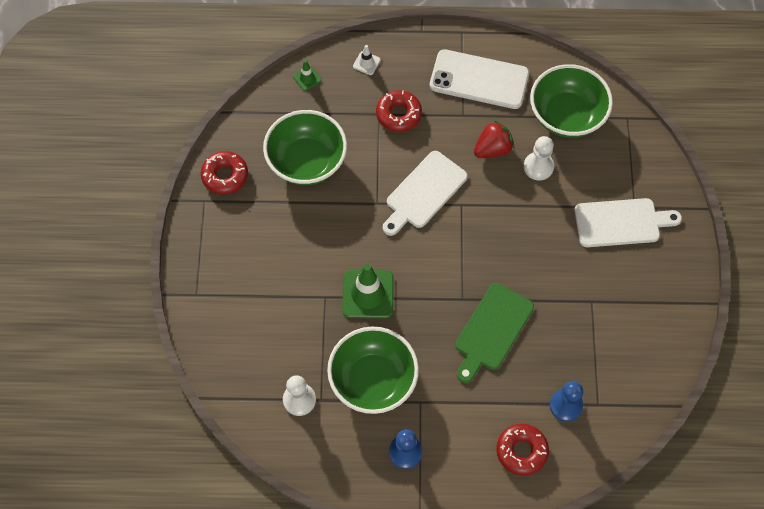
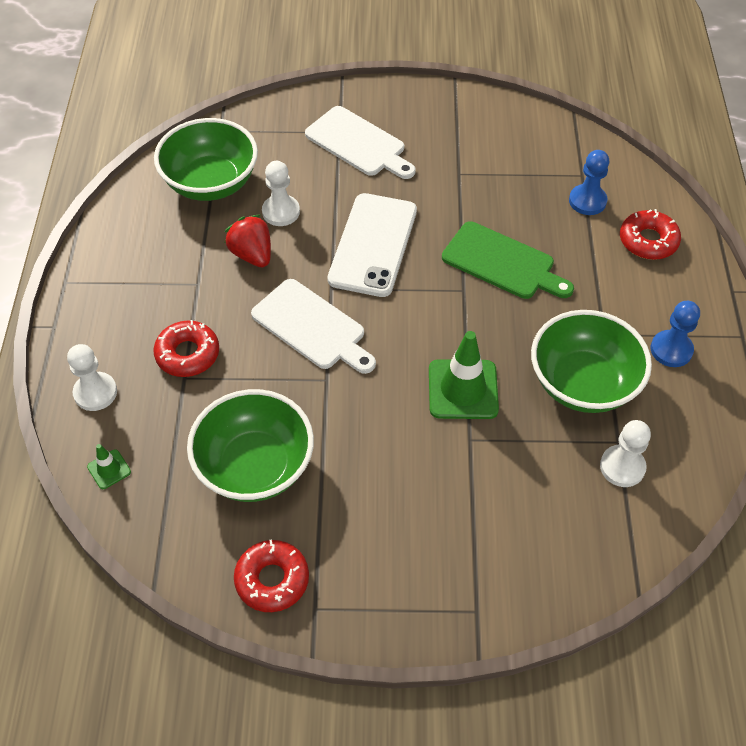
camera: 90 degrees left, 10 degrees down
(366, 63) = (95, 392): white traffic cone -> white pawn
(479, 80) = (145, 265): white phone -> white phone (373, 245)
(621, 222) = (358, 143): white cutting board -> white cutting board turned 135 degrees clockwise

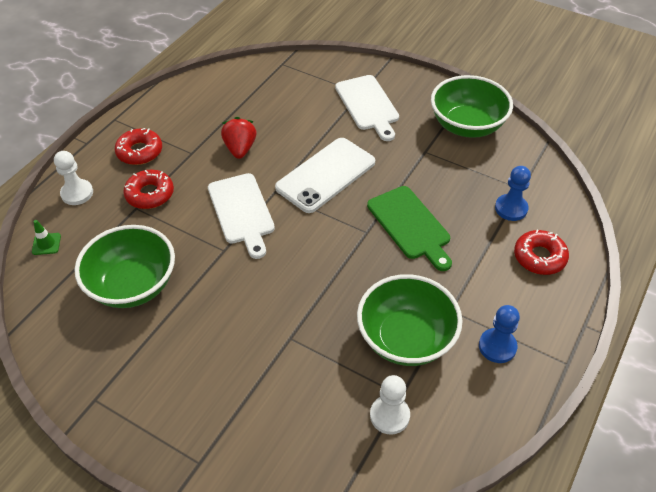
camera: 30 degrees right, 5 degrees down
(211, 183) = (250, 94): green bowl -> green bowl (467, 125)
(272, 580) = (84, 365): red donut -> red donut (140, 152)
(281, 212) = (280, 129): white pawn -> none
(463, 389) = (312, 300): green traffic cone -> none

